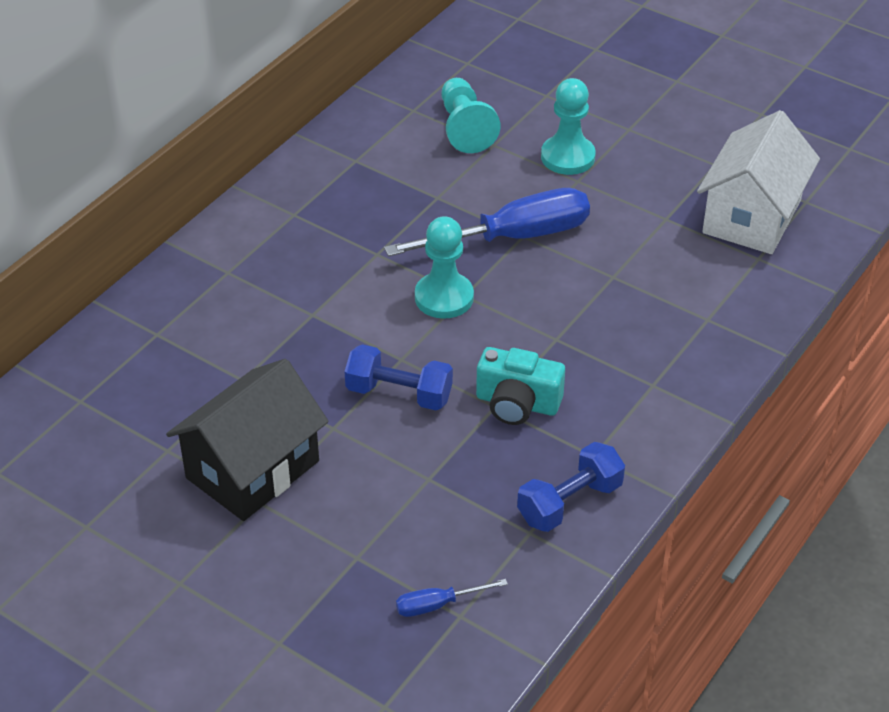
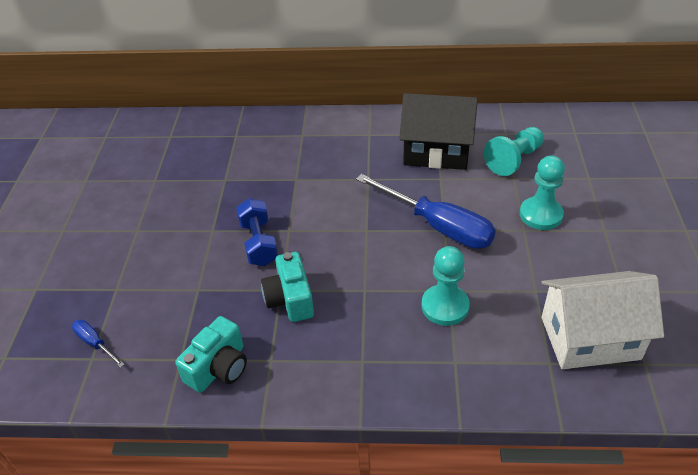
camera: 60 degrees right, 0 degrees up
(252, 469) = (159, 216): black house -> black house (436, 152)
(444, 297) = (355, 222): turquoise pawn -> turquoise pawn (445, 306)
(570, 502) = (218, 367): blue dumbbell -> turquoise camera

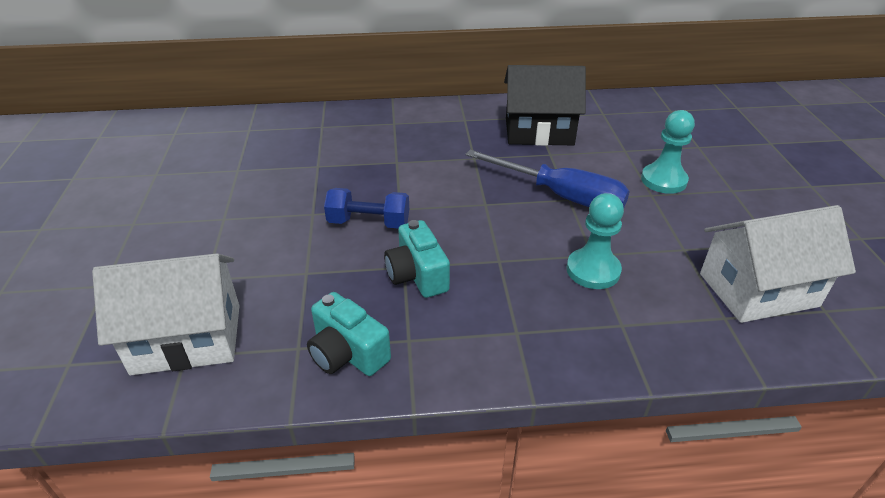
camera: 10 degrees left, 5 degrees down
(95, 343) = (187, 339): blue screwdriver -> white house
(218, 367) = (347, 353): turquoise camera -> turquoise camera turned 105 degrees clockwise
(259, 243) = (369, 223): blue dumbbell -> blue dumbbell turned 60 degrees counterclockwise
(514, 160) = (619, 135): turquoise pawn -> none

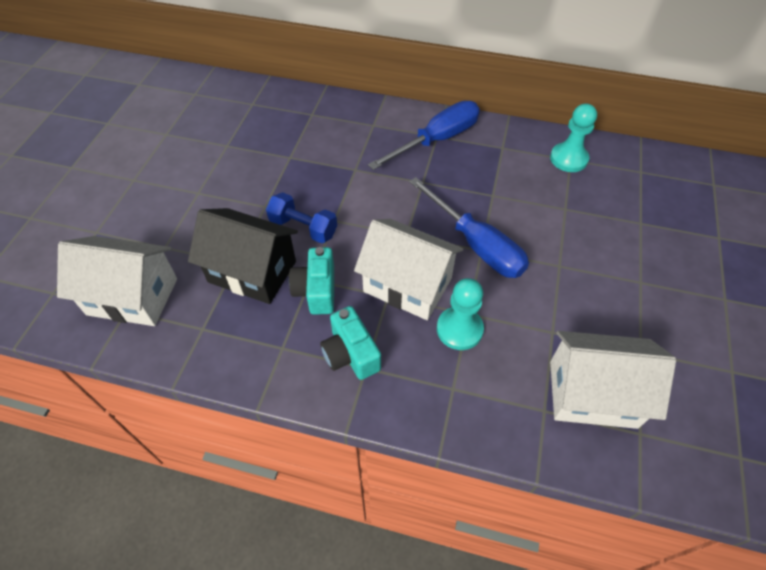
camera: 20 degrees right, 15 degrees up
(347, 353) = (234, 345): turquoise camera -> turquoise camera (351, 354)
(467, 123) = (436, 140): none -> blue screwdriver
(514, 246) = (407, 285): none -> white house
(539, 131) = (496, 166): black house -> black house (252, 272)
(663, 180) = (581, 253): turquoise pawn -> turquoise pawn (568, 159)

